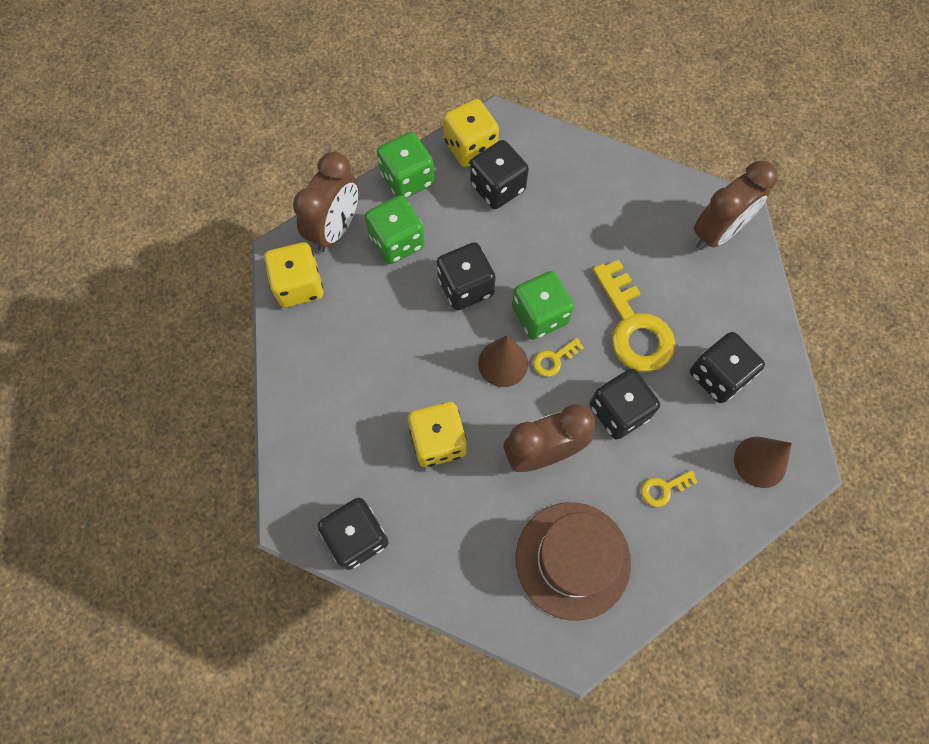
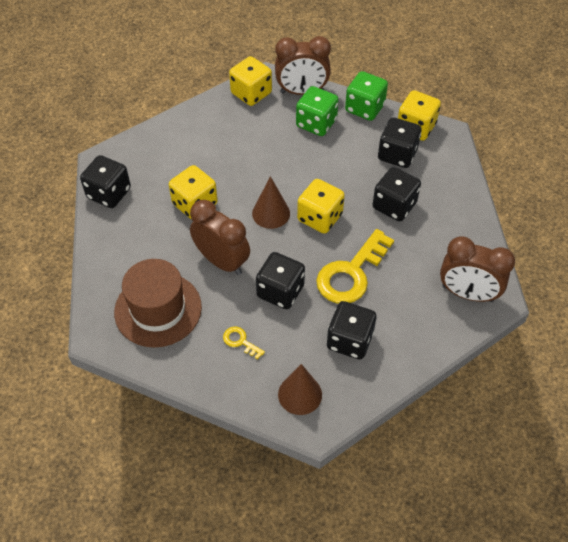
camera: 60 degrees right, 15 degrees down
(465, 287) = (311, 171): black dice -> black dice (394, 206)
(540, 315) = (320, 218): green dice -> yellow dice
(554, 359) = (293, 239): yellow key -> none

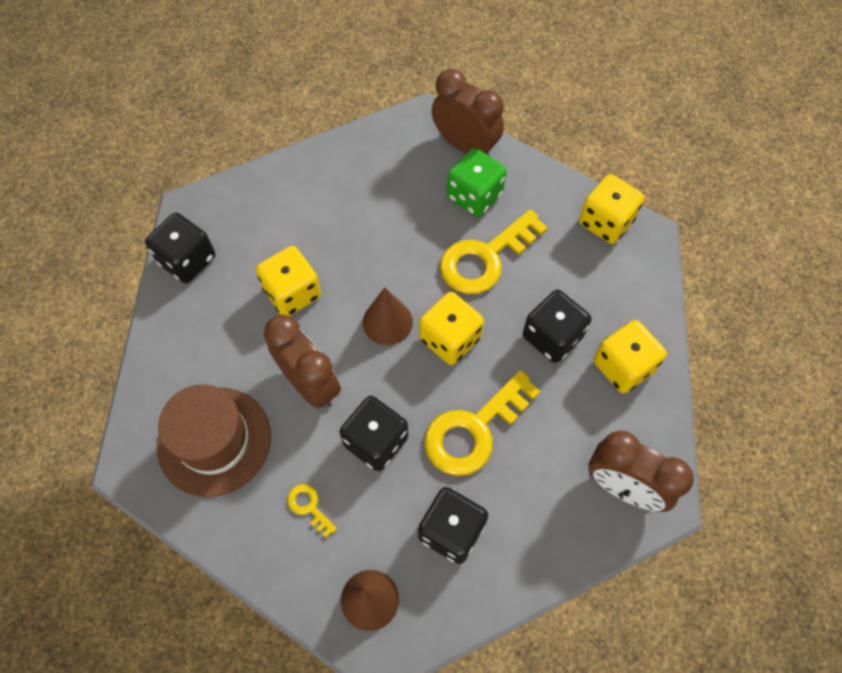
camera: 10 degrees right, 10 degrees up
(251, 93) = (398, 138): yellow dice -> yellow dice (623, 366)
(302, 92) = (465, 145): brown clock -> brown clock turned 150 degrees counterclockwise
(334, 162) = (485, 258): none -> yellow key
(364, 108) = (543, 182): green dice -> none
(397, 154) = (572, 259): black dice -> none

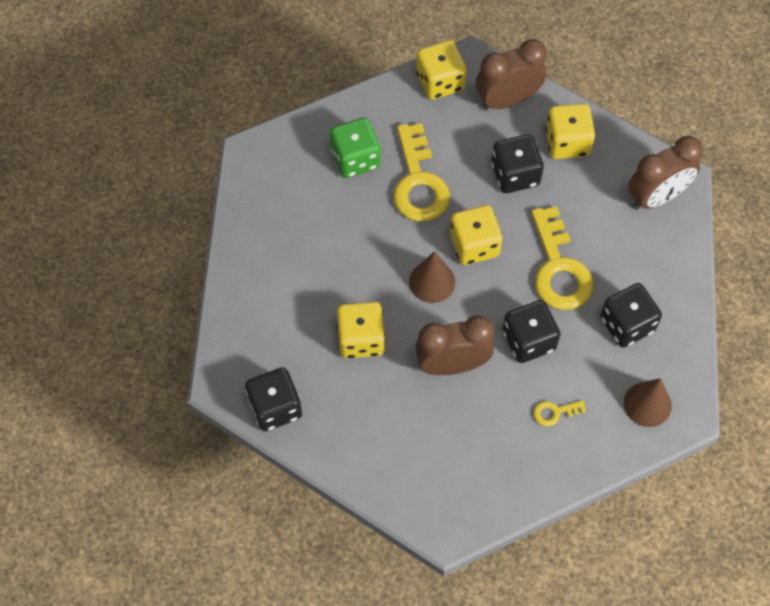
camera: 60 degrees left, 0 degrees up
(214, 441) = (460, 457): brown hat -> none
(465, 145) = (301, 139): brown clock -> brown clock (507, 100)

